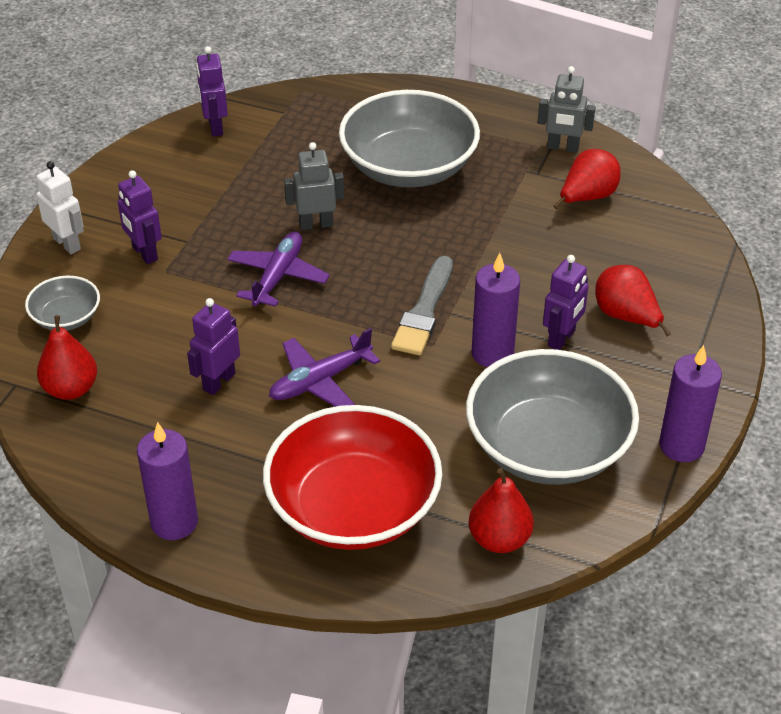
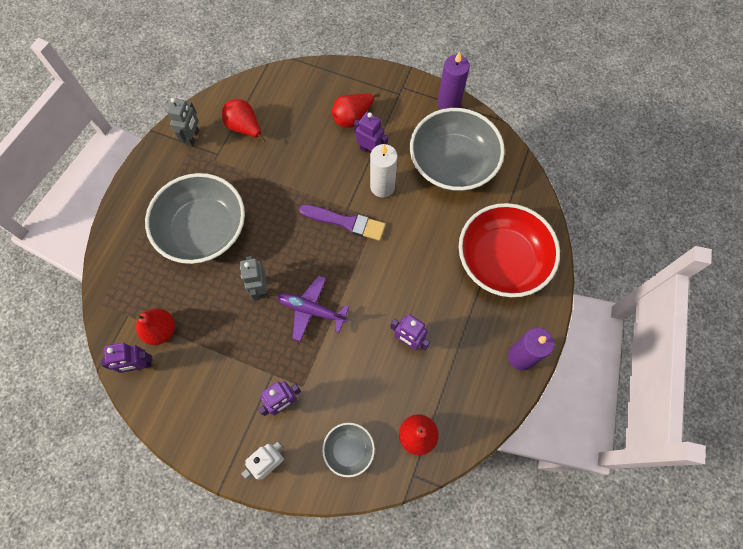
camera: 90 degrees left, 25 degrees up
(320, 381) = (406, 281): purple plane -> none
(424, 311) = (346, 222): grey brush -> purple brush
(492, 353) = (382, 187): purple candle -> white candle
(499, 539) = (517, 189): red pear -> red pear (161, 330)

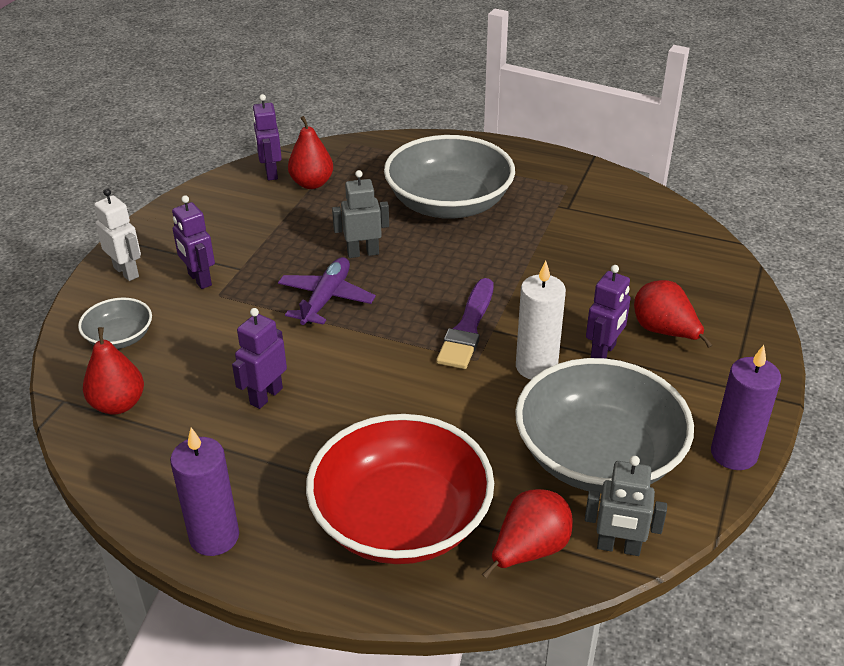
camera: 90 degrees right, 30 degrees down
(192, 137) = (590, 186): grey robot -> grey robot (618, 547)
(245, 128) = (616, 228): red pear -> red pear (529, 550)

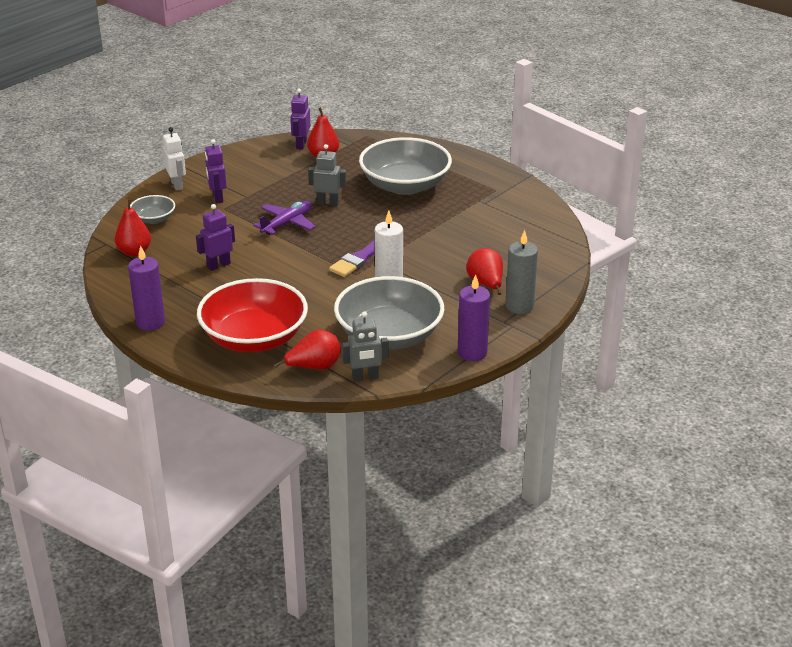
camera: 20 degrees right, 5 degrees down
(603, 352) = (437, 287): purple robot -> none
(618, 547) = (365, 377): grey robot -> grey robot turned 45 degrees counterclockwise
(733, 356) = (519, 306): none -> grey candle

